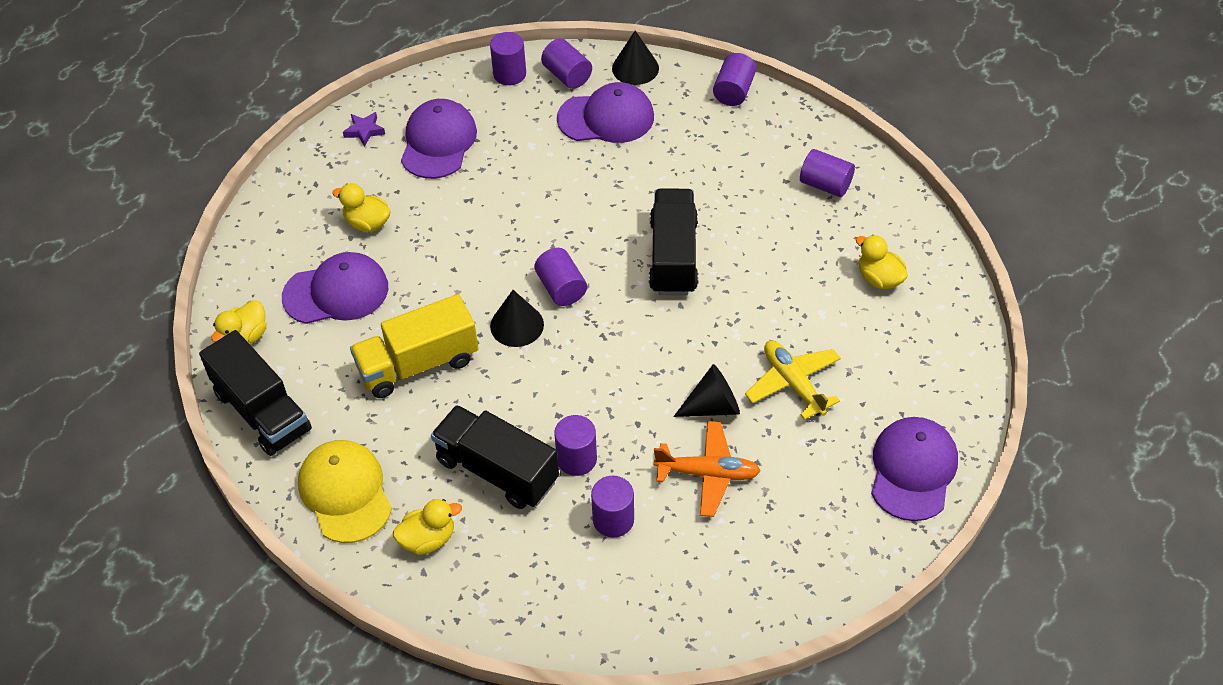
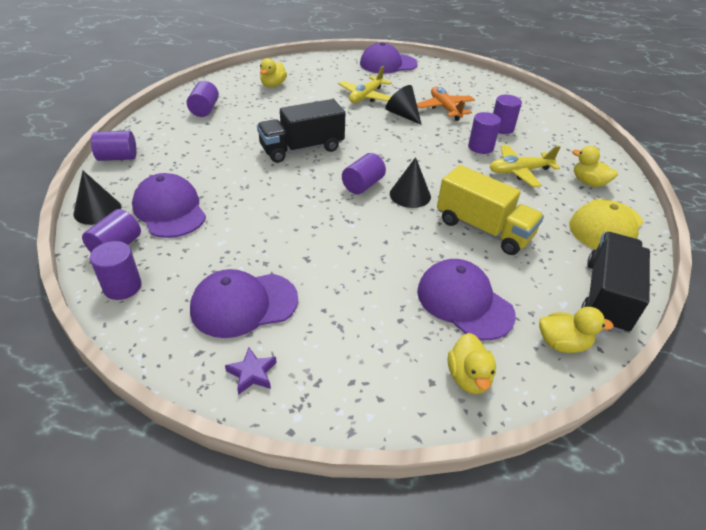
camera: 120 degrees left, 10 degrees down
(367, 223) = (375, 314): yellow duck -> yellow duck (468, 377)
(497, 470) = (519, 171): black truck -> yellow plane

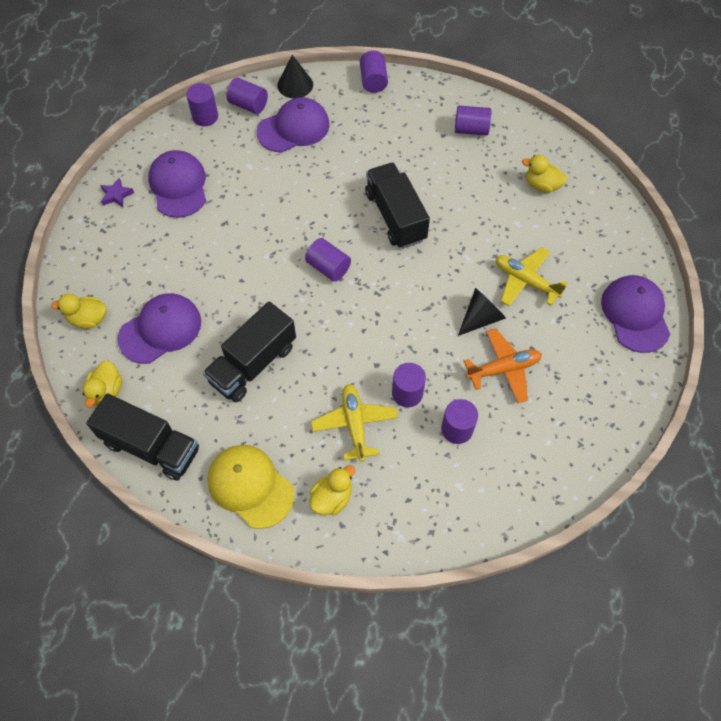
camera: 95 degrees right, 20 degrees up
(410, 195) = (311, 307): black cone -> none
(483, 229) = (253, 364): yellow truck -> black truck

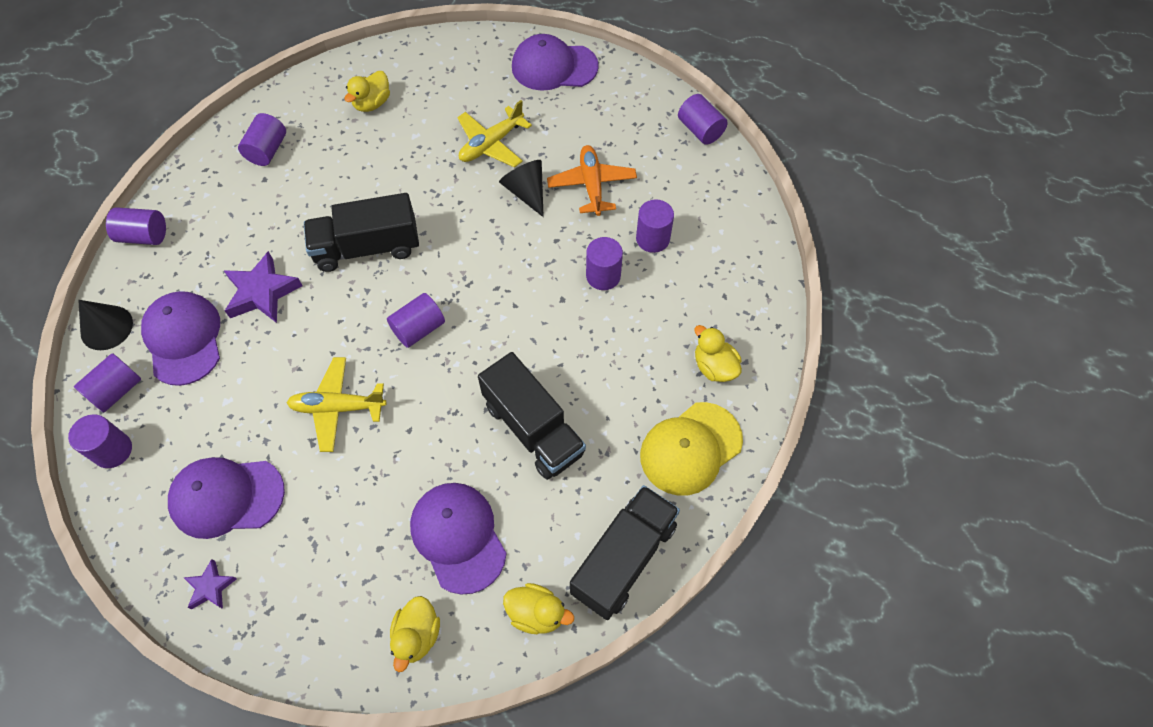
camera: 80 degrees left, 0 degrees up
(340, 162) = (262, 292): none -> purple star
(354, 424) = (631, 332): yellow plane -> yellow plane (338, 407)
(600, 457) = (700, 130): none -> purple cylinder

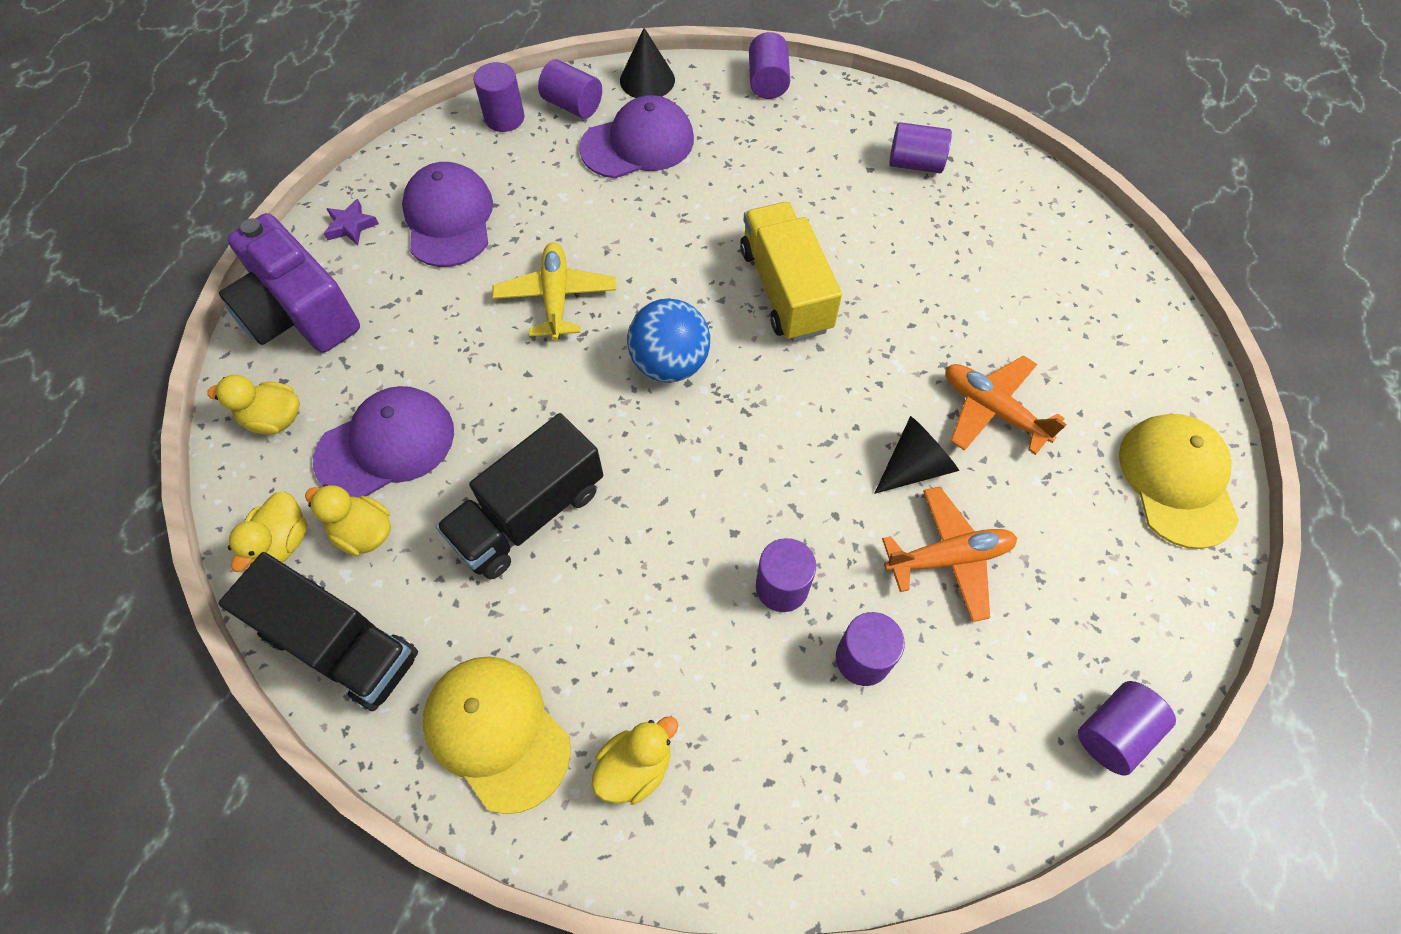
camera: 85 degrees right, 0 degrees up
(262, 292) = (706, 199): purple star -> none
(306, 625) = (300, 313): none -> purple camera
(367, 247) = (785, 289): black truck -> yellow truck
(372, 103) = (1024, 257): yellow duck -> yellow duck (363, 532)
(419, 329) = (670, 363): purple cylinder -> blue ball
(491, 144) = (992, 410): yellow plane -> orange plane
(554, 66) = (1177, 481): purple cap -> yellow cap

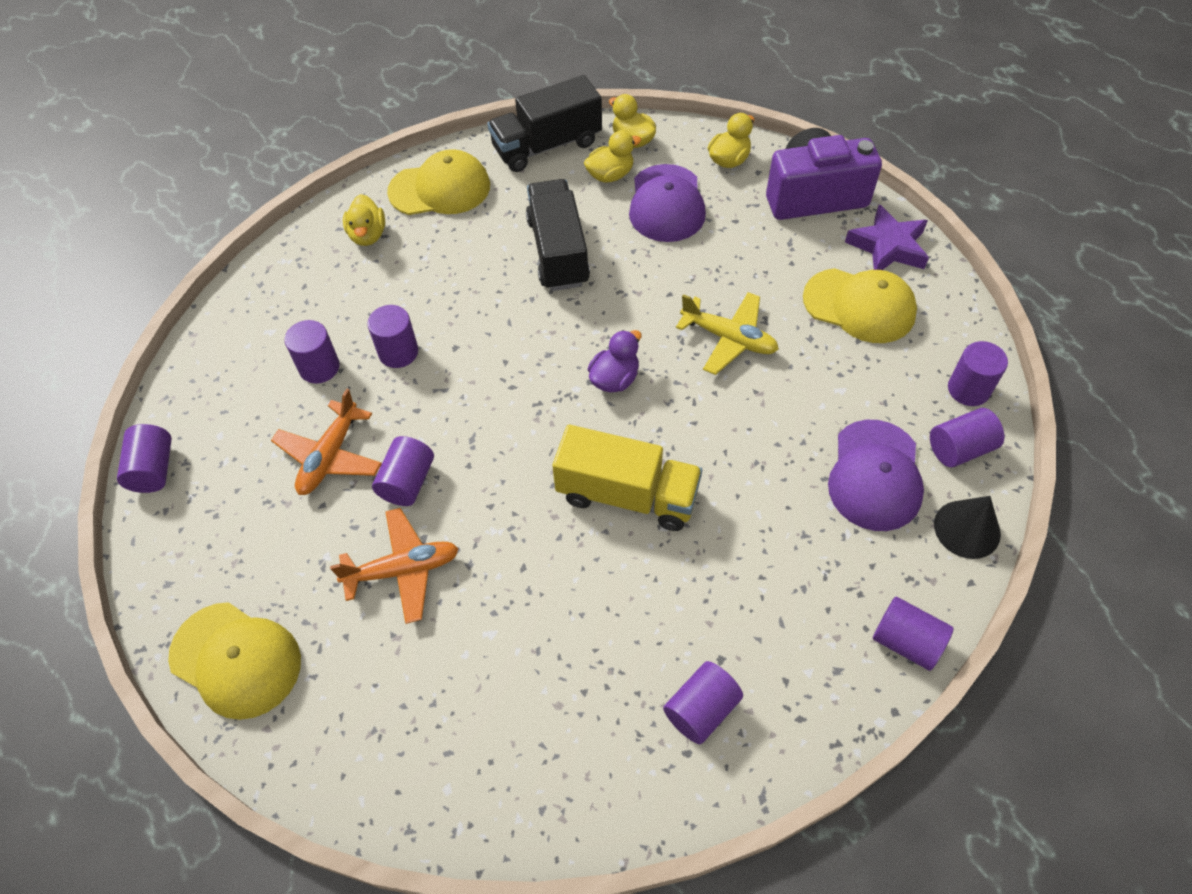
camera: 125 degrees right, 5 degrees down
(351, 226) = (888, 246): purple star -> purple star, size x1.79
(449, 218) = (859, 306): purple cap -> yellow cap
(670, 363) = (614, 379): blue ball -> purple duck
(914, 466) = (407, 482): black cone -> purple cylinder

